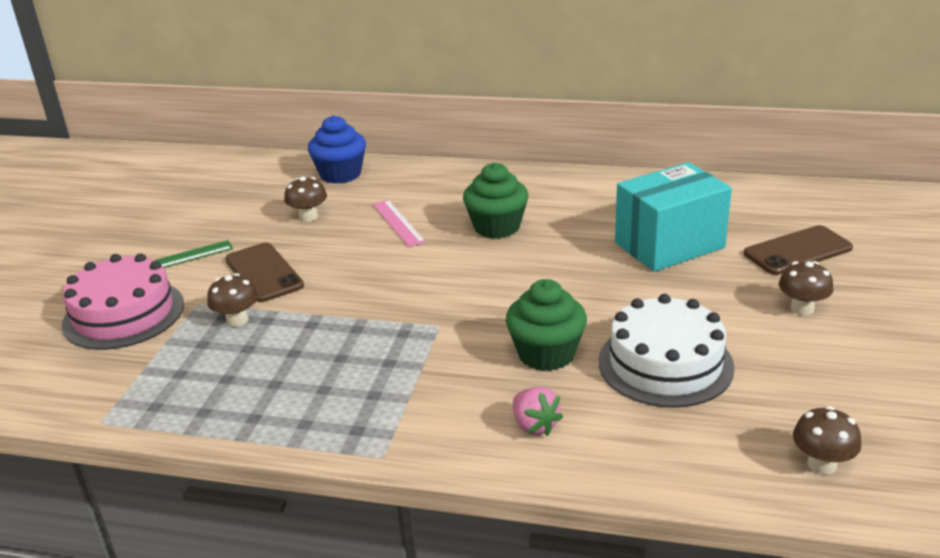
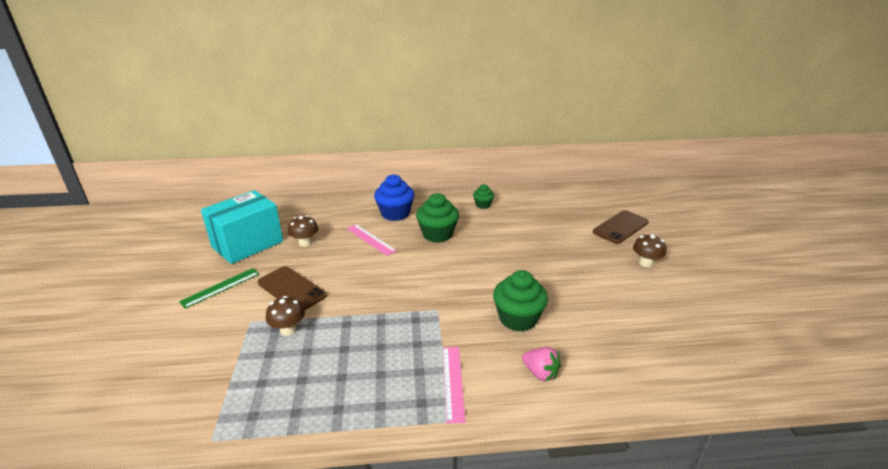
camera: 20 degrees left, 0 degrees up
(124, 314) = (192, 340): pink cake -> none
(340, 174) = (313, 210): blue cupcake -> blue cupcake (395, 214)
(410, 415) = (453, 382): none -> pink ruler
(591, 193) = (483, 205): none -> green cupcake
(665, 364) = (593, 312): white cake -> none
(669, 245) = (548, 233): turquoise box -> turquoise box (247, 244)
(821, 464) = (722, 365): brown mushroom -> none

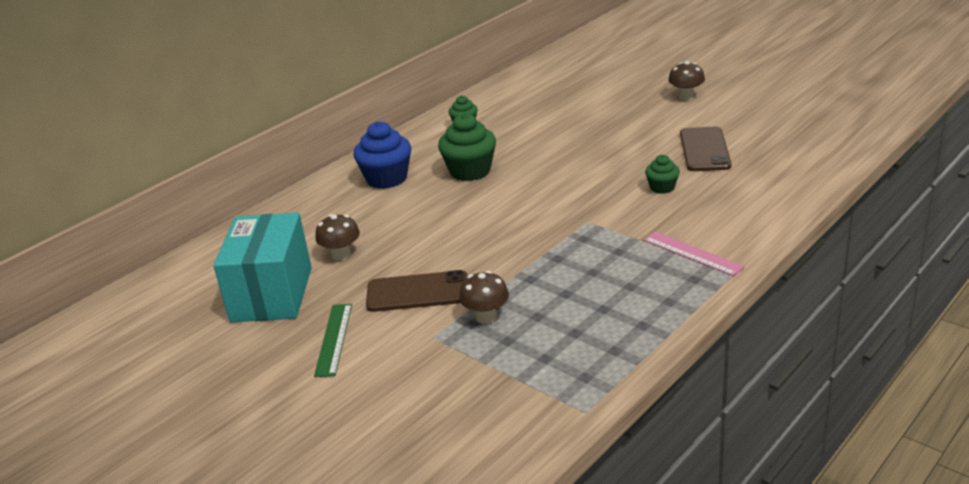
camera: 40 degrees left, 0 degrees up
(370, 239) = (409, 212): pink ruler -> none
(518, 318) = (662, 187): green cupcake -> green cupcake, size x0.55
(540, 373) = (739, 208): pink strawberry -> none
(620, 227) = (622, 80): brown phone -> brown phone (704, 150)

